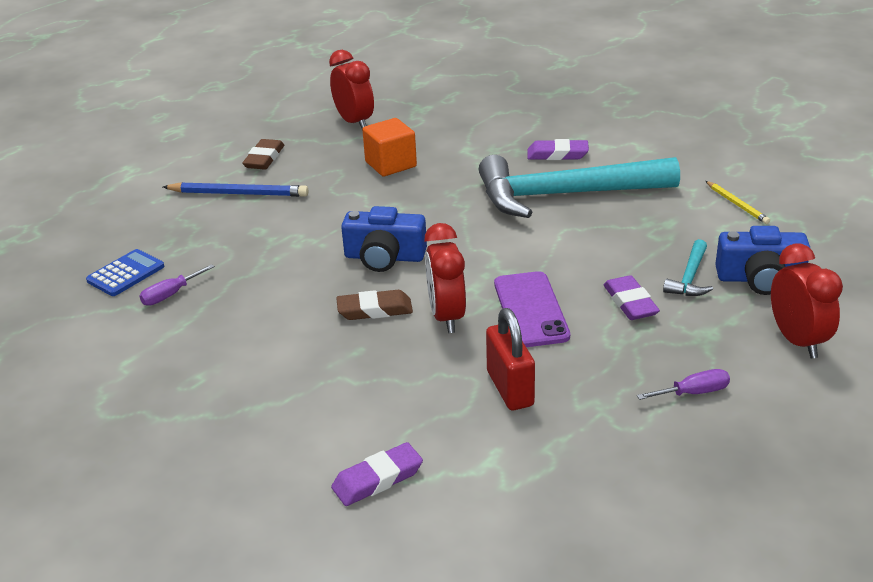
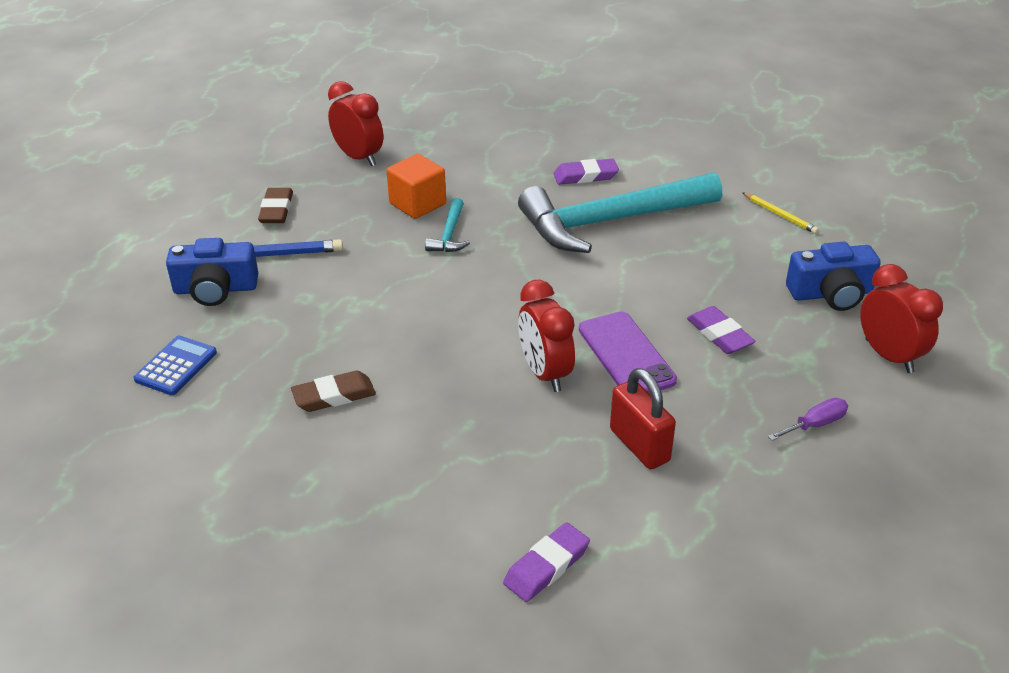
camera: 15 degrees left, 5 degrees up
(170, 295) = (238, 385): purple screwdriver -> none
(375, 310) = (467, 375): brown eraser -> brown eraser (334, 396)
(384, 257) = (454, 313): blue camera -> blue camera (215, 289)
(690, 277) = (765, 300): turquoise hammer -> turquoise hammer (449, 234)

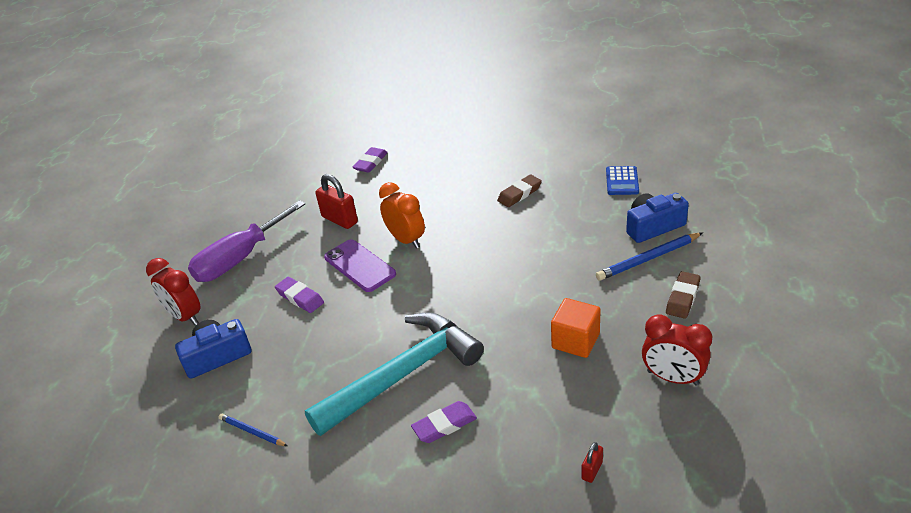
camera: 165 degrees right, 0 degrees up
(276, 210) = (683, 298): brown eraser -> brown eraser turned 45 degrees clockwise
(449, 234) = (528, 319): turquoise hammer -> none
(479, 125) = (592, 470): none -> red padlock
(545, 373) = (406, 240): red clock -> orange clock
(780, 215) = (252, 432): yellow pencil -> blue pencil
(815, 424) = (240, 258): purple screwdriver -> purple screwdriver, size x2.42

